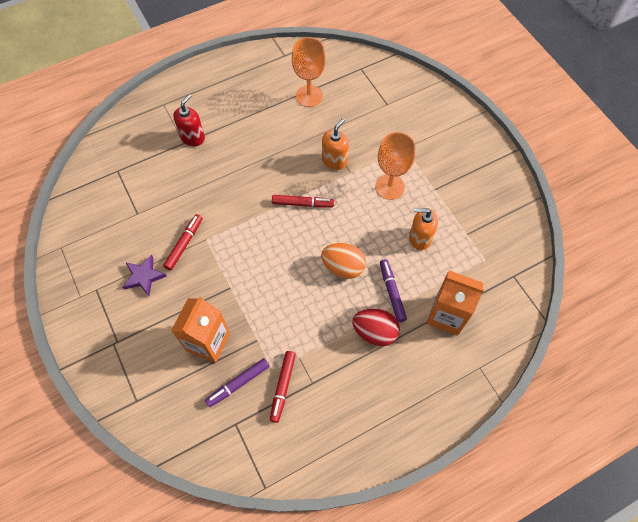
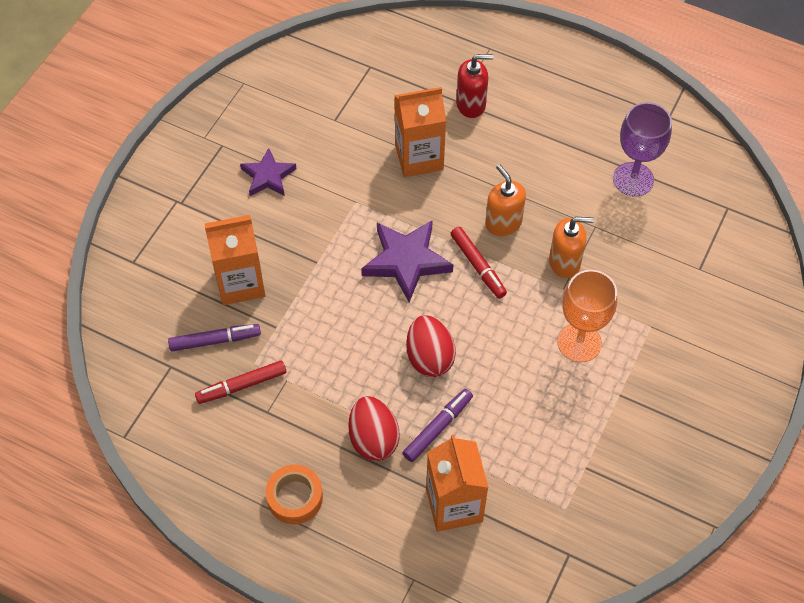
camera: 55 degrees right, 5 degrees down
(184, 244) = (334, 186): red marker -> none
(205, 186) = (419, 157): none -> orange carton
(238, 383) = (215, 341): purple marker -> purple marker turned 150 degrees clockwise
(269, 238) = (406, 261): none -> purple star
(309, 96) = (633, 179): orange goblet -> purple goblet
(343, 267) = (429, 357): orange egg -> red egg
(383, 403) = (295, 497): none -> orange tape
(419, 238) = (535, 417): orange soap dispenser -> orange soap dispenser (503, 223)

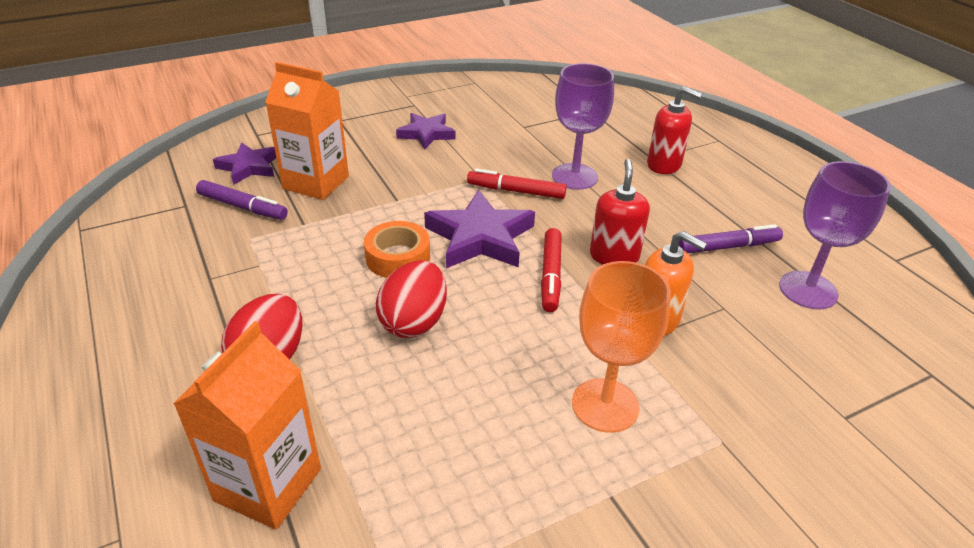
camera: 35 degrees right, 20 degrees down
(171, 300) = (249, 167): none -> purple star
(241, 385) = (217, 247): red marker -> red marker (516, 191)
(295, 497) = (129, 362): orange tape -> orange tape (398, 257)
(419, 157) = (574, 176): orange carton -> purple goblet
(438, 428) = (347, 391): purple marker -> purple marker (727, 247)
(503, 223) = (614, 256): orange soap dispenser -> red soap dispenser

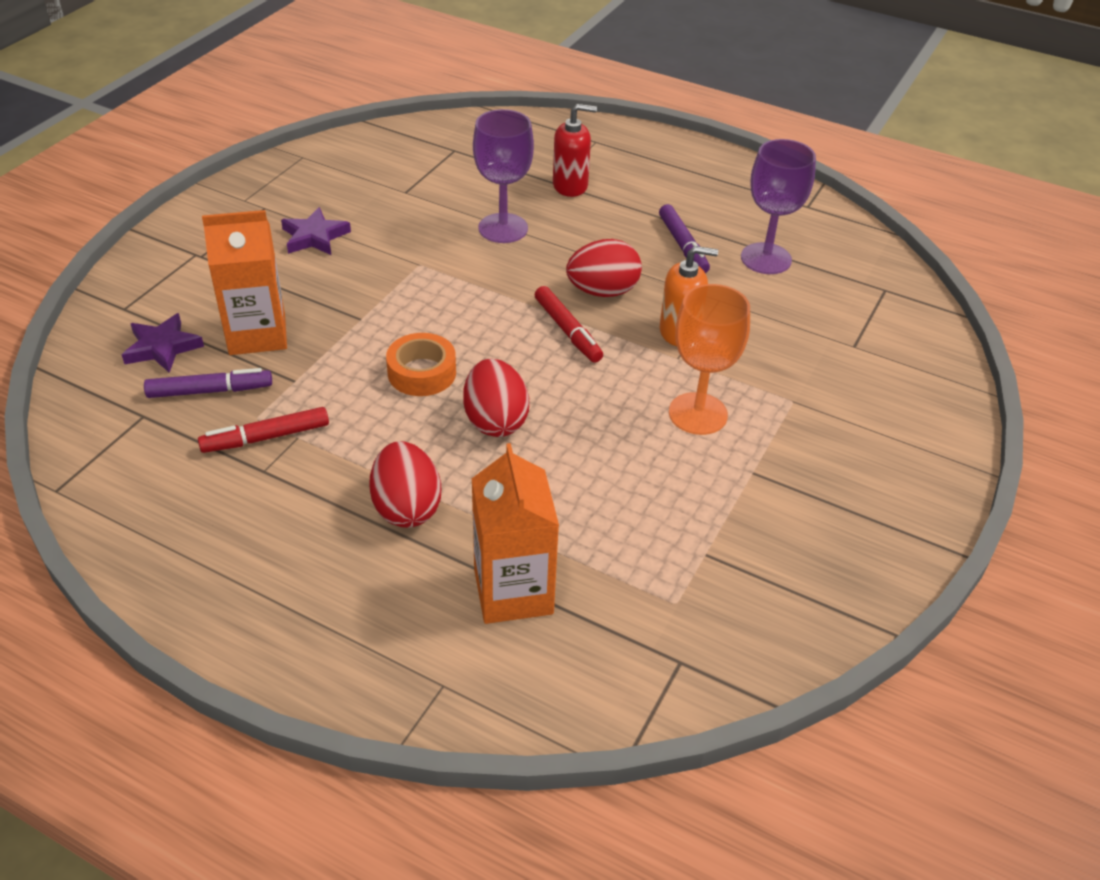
camera: 35 degrees left, 5 degrees up
(480, 237) = (476, 322): purple star -> none
(516, 191) = (464, 264): red marker -> red marker (266, 437)
(614, 256) = (602, 291): red soap dispenser -> red egg
(727, 247) = (682, 245): purple marker -> purple marker turned 120 degrees clockwise

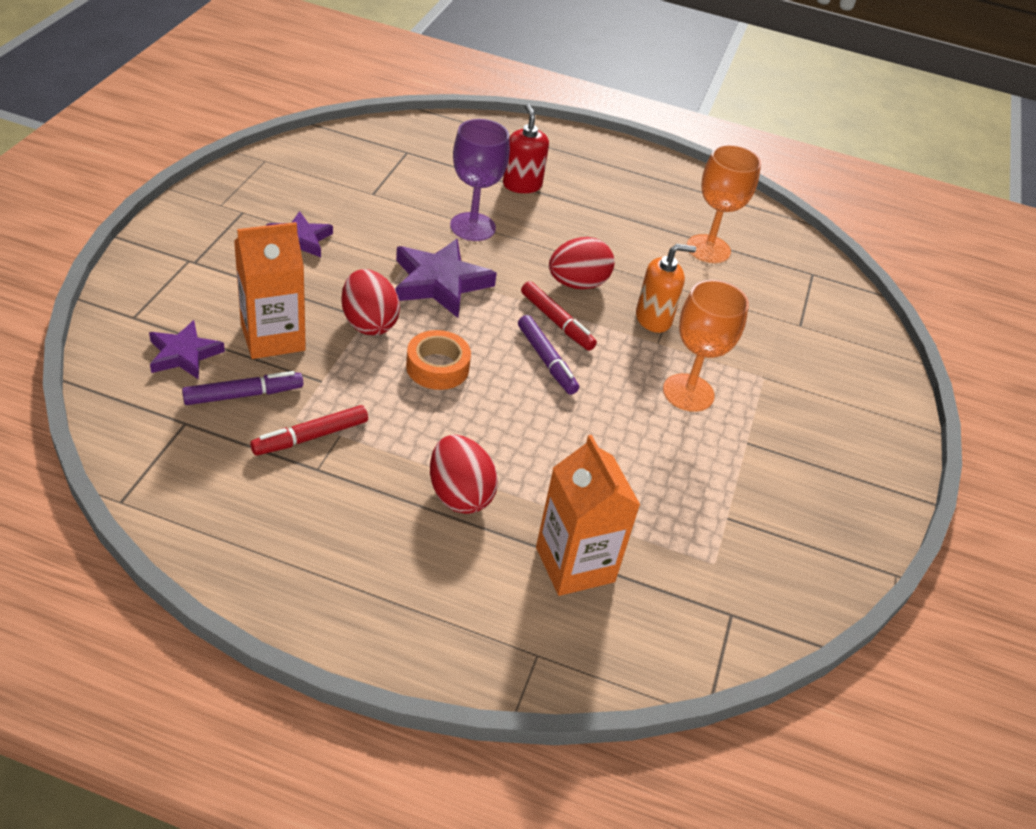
camera: 15 degrees left, 0 degrees up
(450, 285) = (440, 283): none -> purple star
(495, 421) = (516, 409): red egg -> red egg (369, 323)
(570, 186) = (522, 185): red soap dispenser -> red soap dispenser turned 90 degrees counterclockwise
(682, 245) = (635, 239): purple marker -> purple marker (546, 360)
(766, 259) = (708, 249): purple goblet -> orange goblet

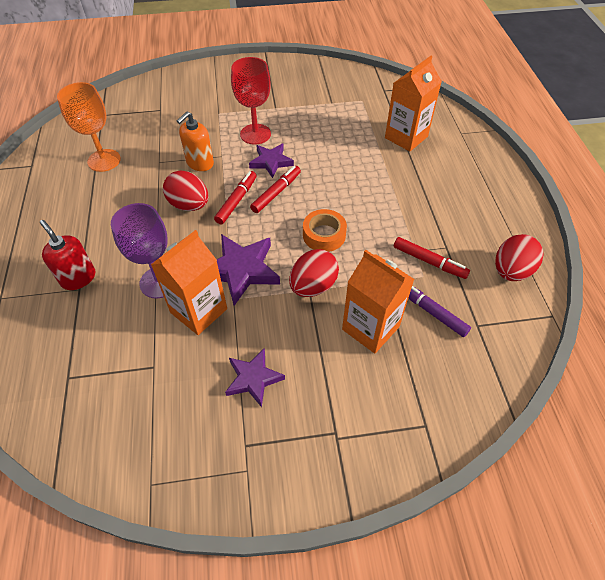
camera: 110 degrees left, 10 degrees up
(184, 354) = (429, 366): purple star -> purple star (271, 162)
(411, 237) = (199, 311): none -> orange carton
(459, 495) = (406, 187): red egg -> red egg (511, 271)
(522, 185) = (78, 278): red soap dispenser -> red soap dispenser turned 90 degrees clockwise
(546, 360) = (276, 193): purple marker -> red marker
(653, 319) = (200, 163): orange soap dispenser -> orange soap dispenser turned 105 degrees counterclockwise
(688, 393) = (255, 134): orange goblet -> red goblet

